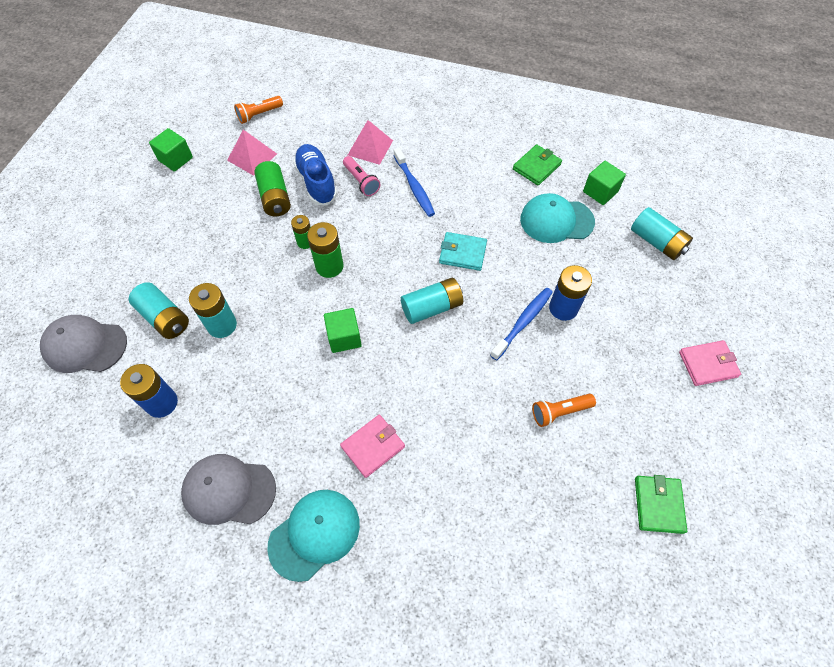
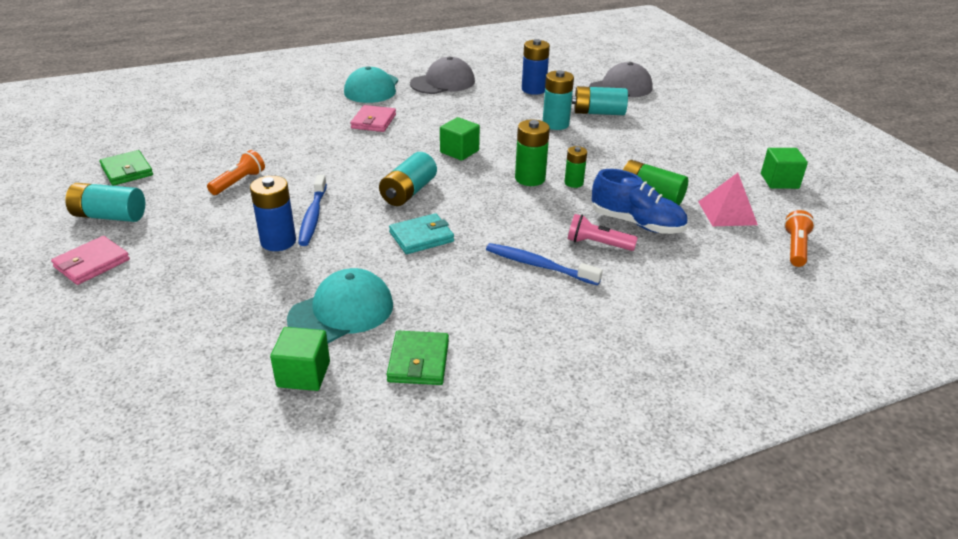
camera: 140 degrees right, 25 degrees down
(370, 147) = (638, 277): pink pyramid -> none
(656, 242) = (190, 350): turquoise battery -> turquoise battery (110, 216)

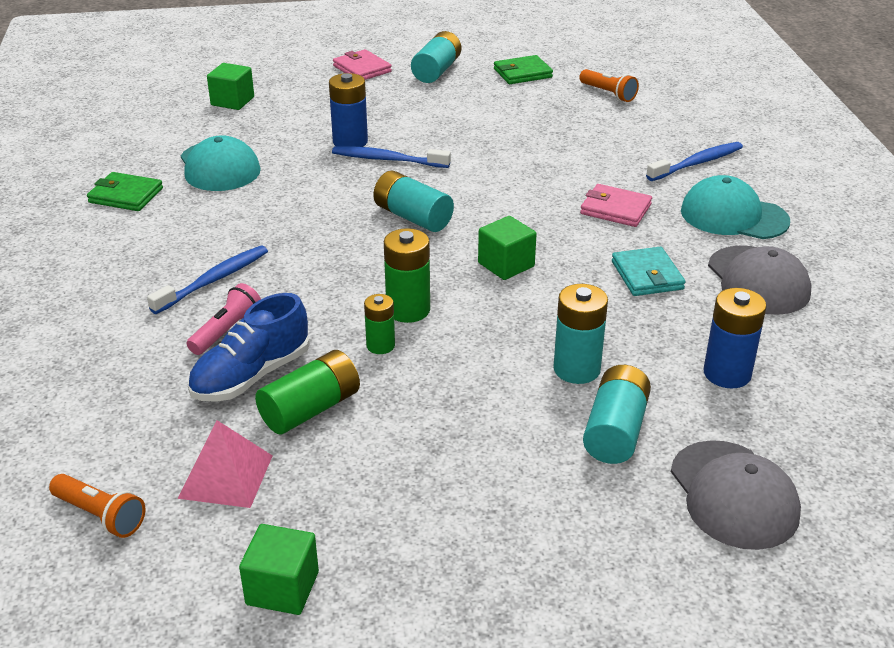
camera: 105 degrees right, 0 degrees up
(239, 182) = (477, 124): orange flashlight -> orange flashlight (608, 94)
(302, 99) = (697, 163): none -> blue toothbrush
(303, 374) = (153, 148): green cube -> green cube (232, 101)
(421, 237) = (313, 216): turquoise wallet -> turquoise wallet (647, 275)

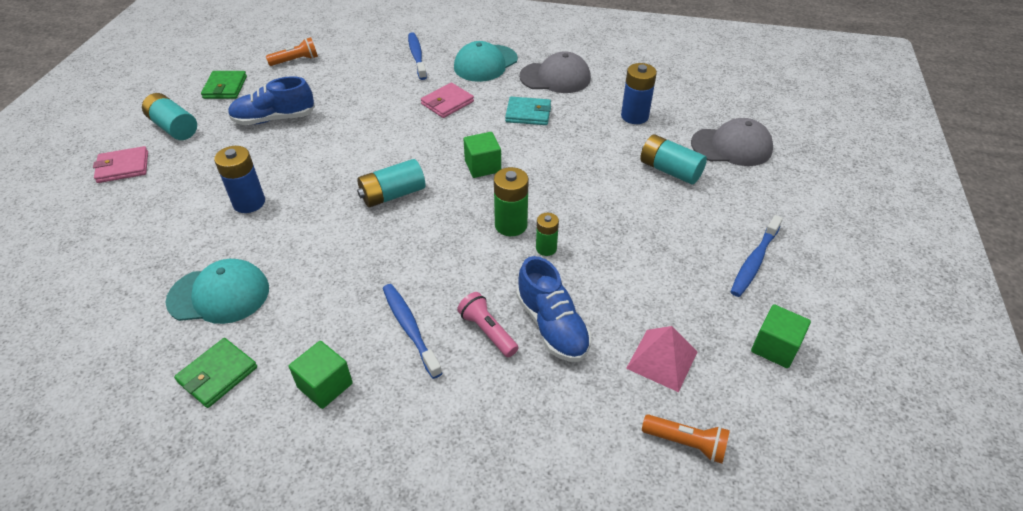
camera: 70 degrees left, 10 degrees up
(101, 515) = (686, 443): orange flashlight -> orange flashlight turned 60 degrees clockwise
(232, 101) = (96, 264): green cube -> green cube (325, 385)
(311, 409) = (603, 299): green battery -> none
(387, 160) = (297, 188): blue toothbrush -> blue toothbrush (754, 261)
(491, 114) = (274, 119): none -> blue shoe
(576, 369) = (608, 168): turquoise battery -> none

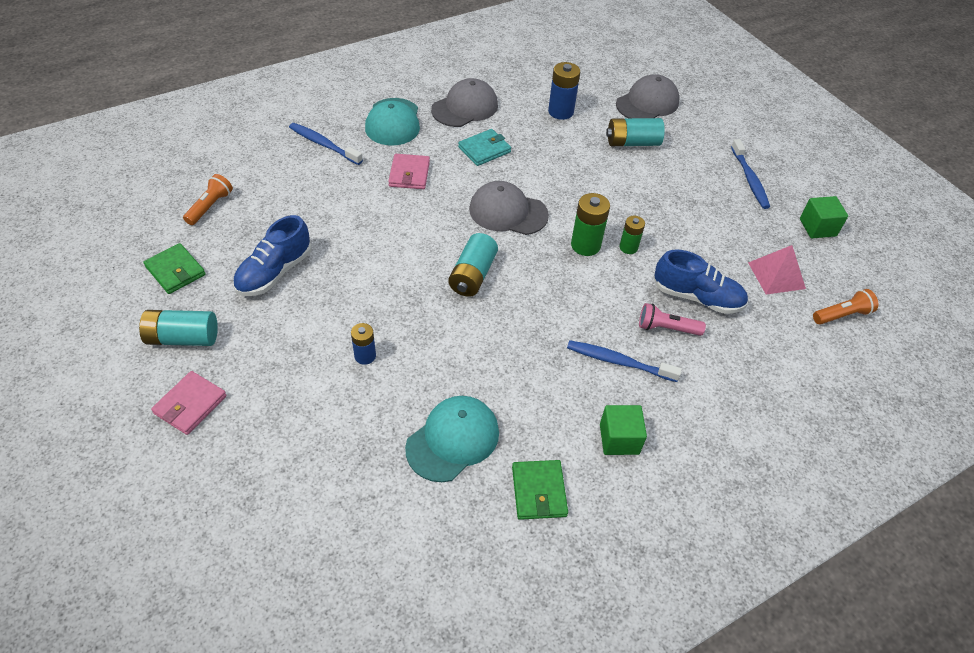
camera: 45 degrees left, 5 degrees up
(249, 202) = (365, 356): blue battery -> blue battery, size x0.62
(483, 166) = (508, 212): green cube -> grey cap

